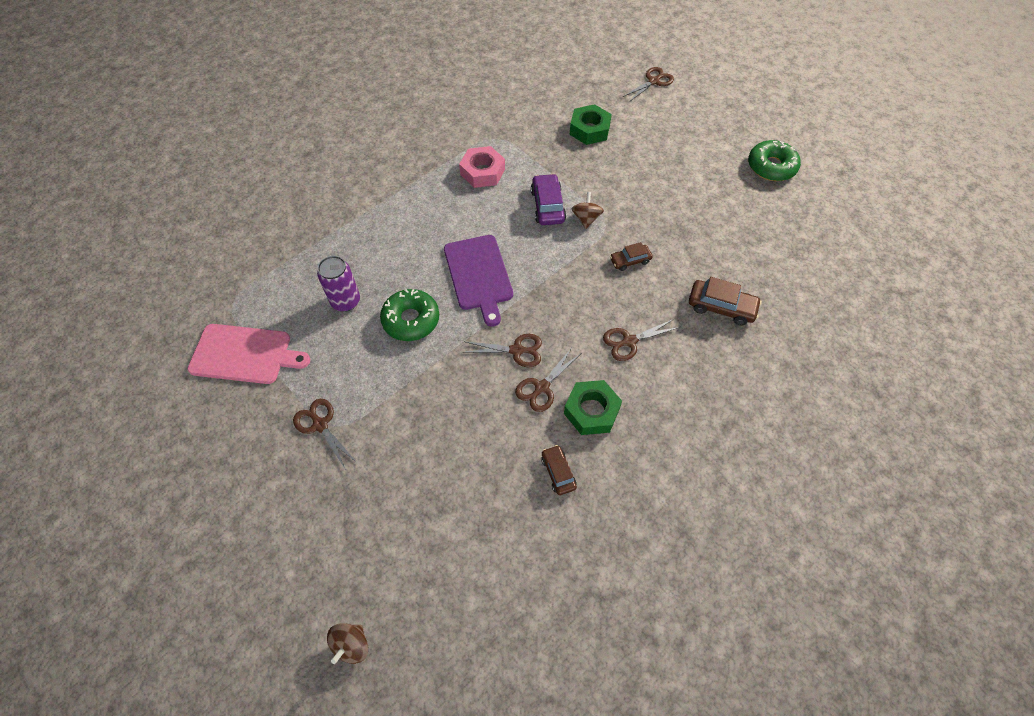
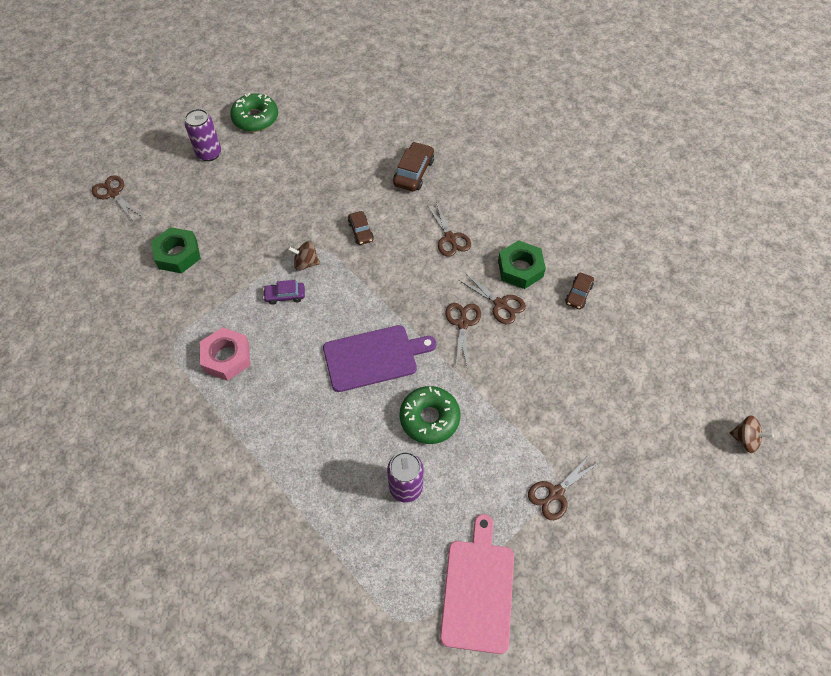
camera: 90 degrees left, 0 degrees up
(547, 206) = (285, 295): purple car -> purple car, size x0.63
(558, 472) = (578, 294): brown car -> brown car turned 45 degrees counterclockwise
(714, 137) = (209, 153): none -> purple can

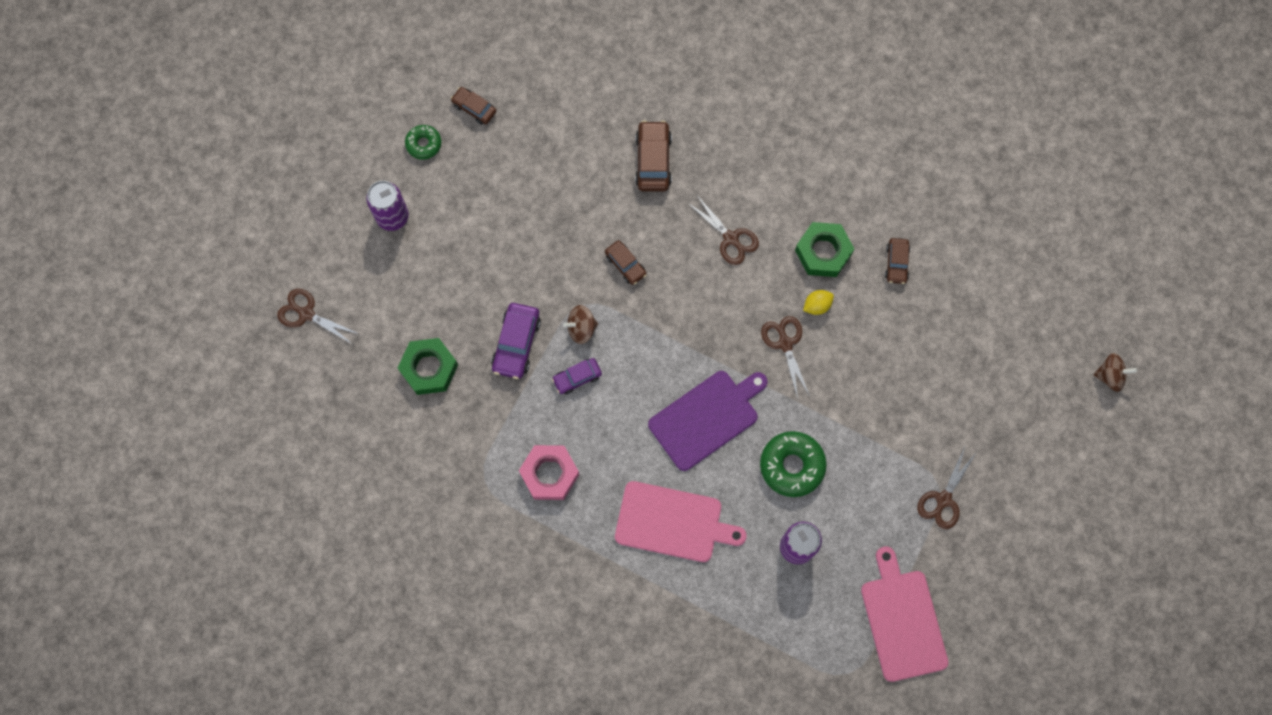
camera: 20 degrees left, 15 degrees up
(251, 258) = (516, 344): none -> purple car
(255, 118) = (424, 144): green donut -> green donut, size x0.58
(302, 108) = (474, 108): none -> brown car
(308, 429) = (673, 522): none -> pink cutting board
(500, 304) = (817, 305): brown scissors -> yellow lemon

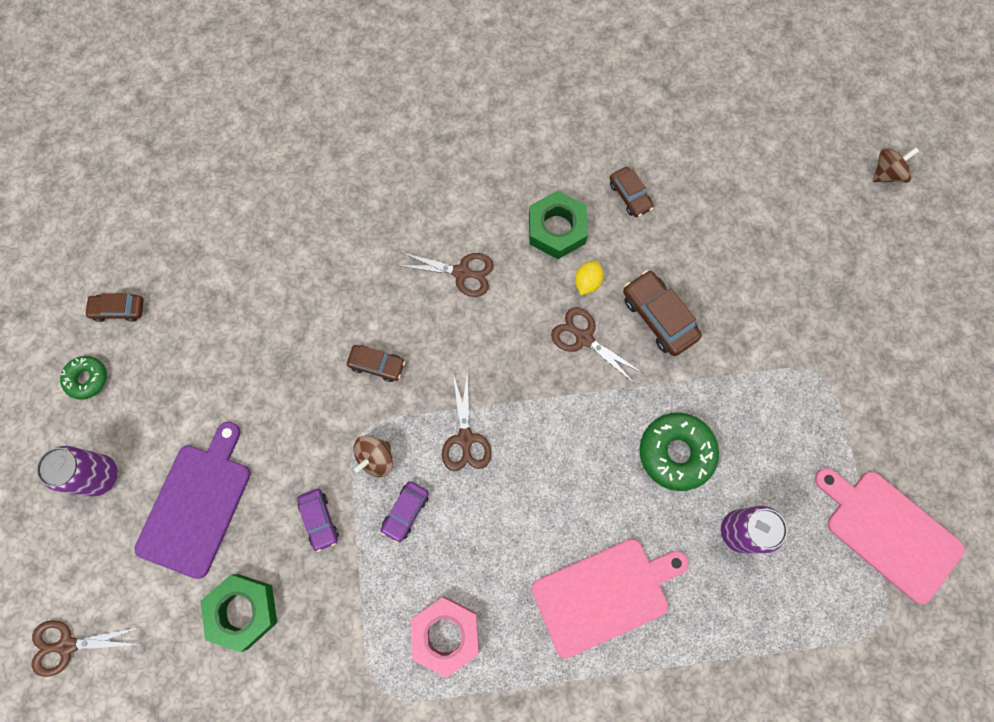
camera: 35 degrees left, 0 degrees up
(516, 344) = (319, 520): purple car -> purple car, size x0.63
(653, 160) = (335, 247): brown car -> brown car (658, 317)
(706, 418) = (561, 462): purple cutting board -> purple cutting board (196, 504)
(943, 499) = (835, 386): brown scissors -> brown scissors (465, 438)

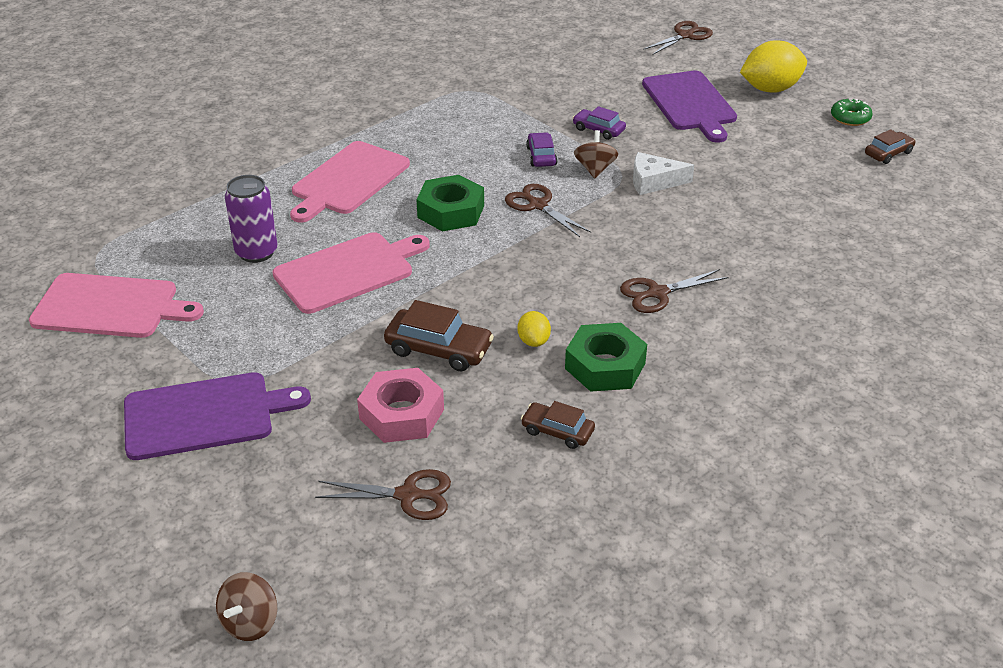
camera: 145 degrees right, 35 degrees down
(100, 475) = (770, 89): purple can -> yellow lemon
(243, 611) = (598, 82): green nut -> green nut (451, 211)
(343, 405) = (654, 182): none -> white cheese
(377, 365) = (657, 211): brown car -> none
(445, 634) = (451, 123): pink nut -> pink nut (402, 414)
(584, 338) = (497, 303): brown scissors -> brown scissors (407, 495)
(676, 453) = (348, 271): green donut -> pink cutting board
(855, 354) = (205, 415): none -> purple cutting board

